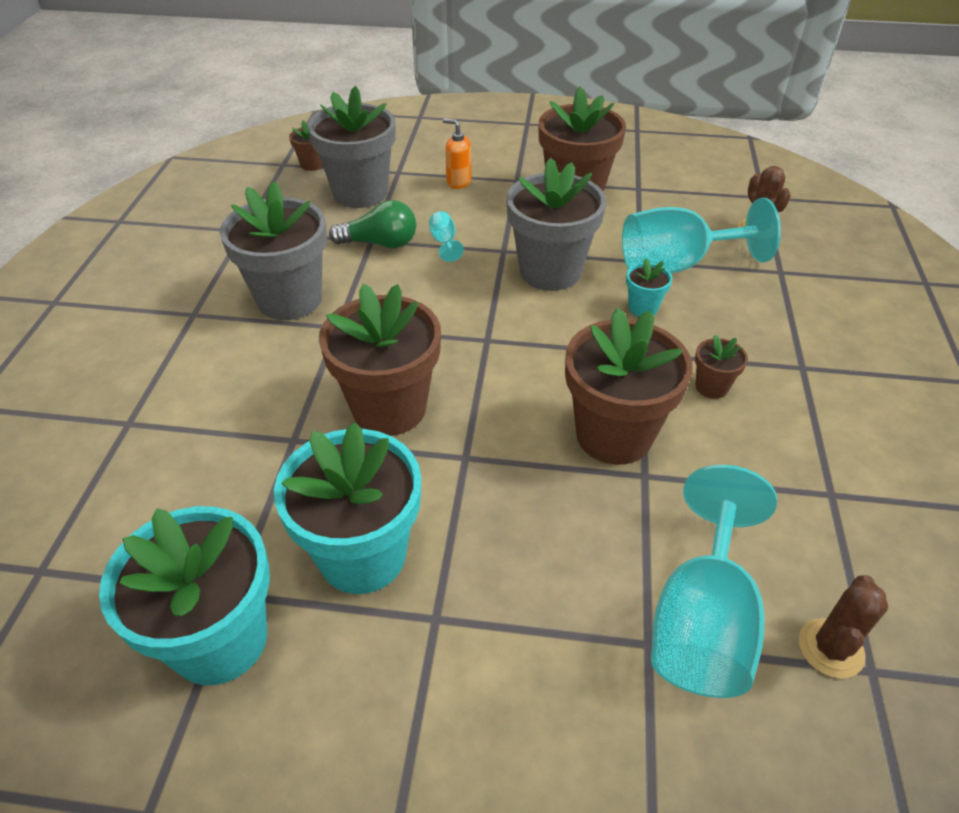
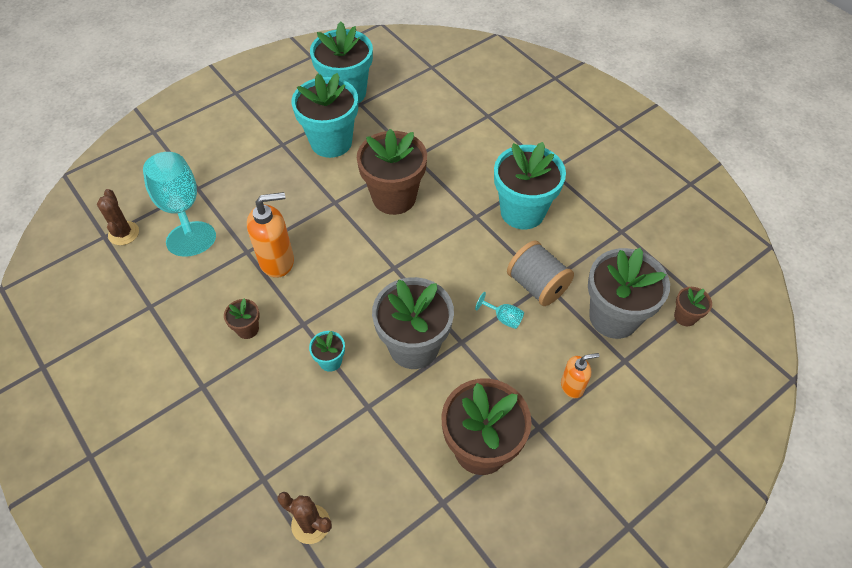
camera: 135 degrees right, 10 degrees up
(289, 299) = (522, 212): grey flower pot -> turquoise flower pot
(380, 243) = (537, 285): green light bulb -> grey spool
(614, 435) = (277, 261): brown flower pot -> orange soap dispenser
(676, 265) = (339, 422): turquoise goblet -> none

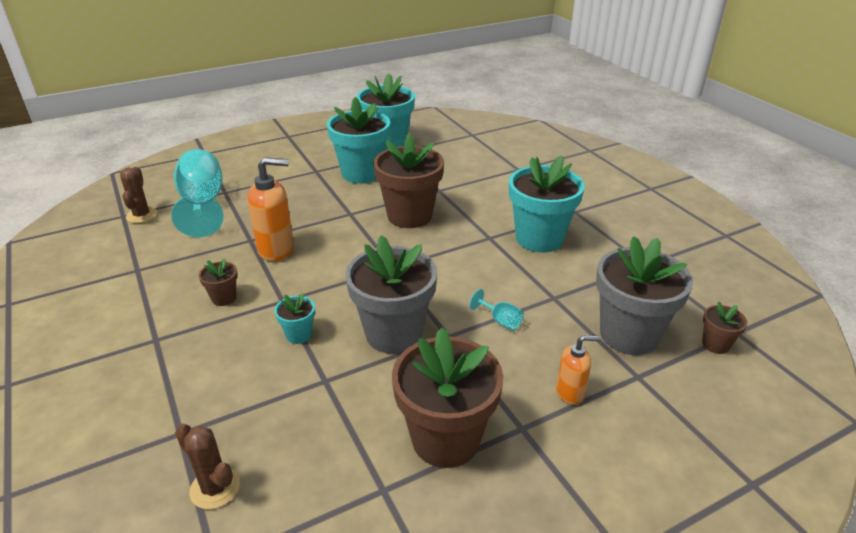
camera: 10 degrees right, 20 degrees down
(537, 285) = (544, 298): grey spool -> none

